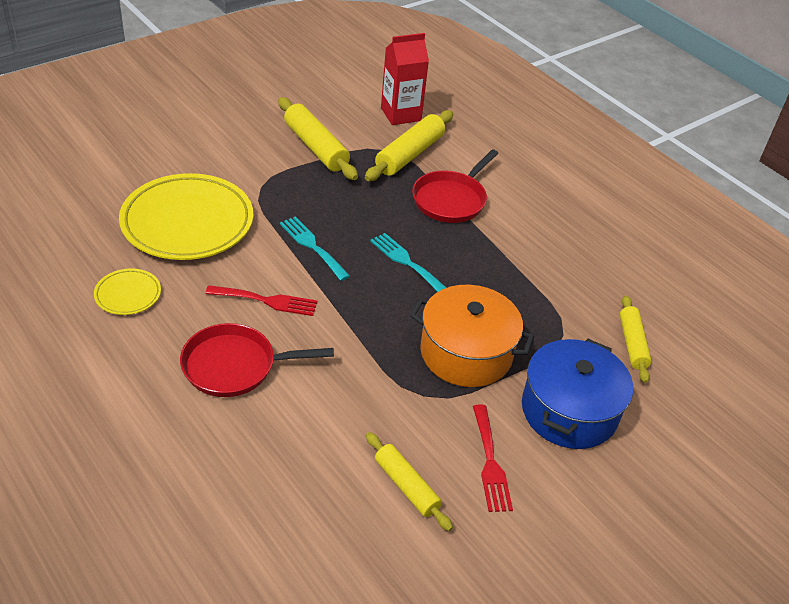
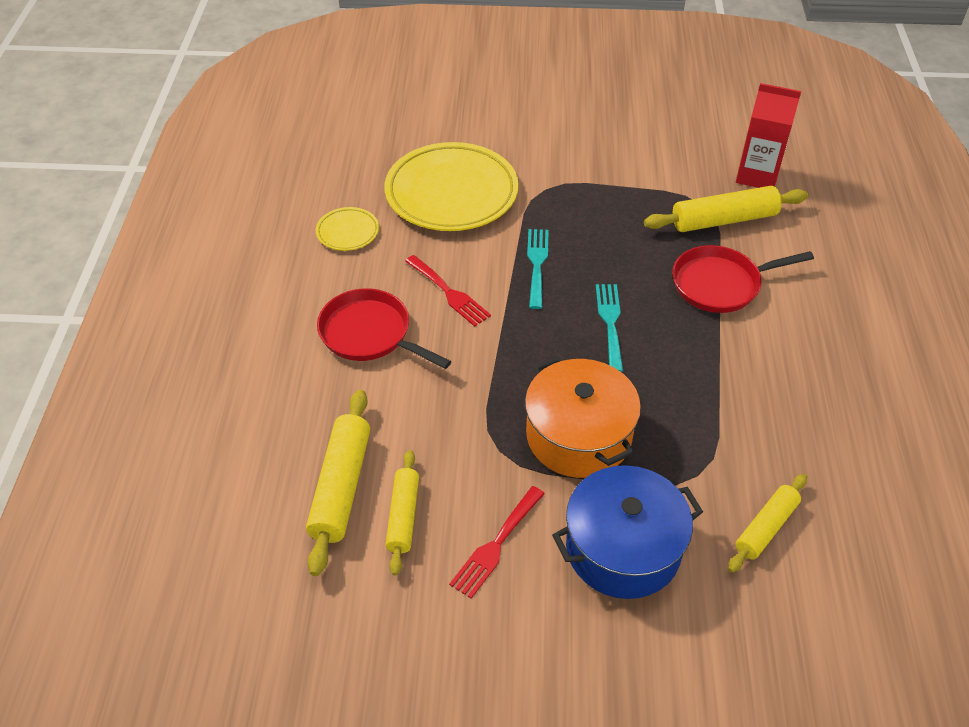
camera: 45 degrees right, 5 degrees up
(316, 147) = (635, 173): yellow rolling pin -> yellow rolling pin (341, 487)

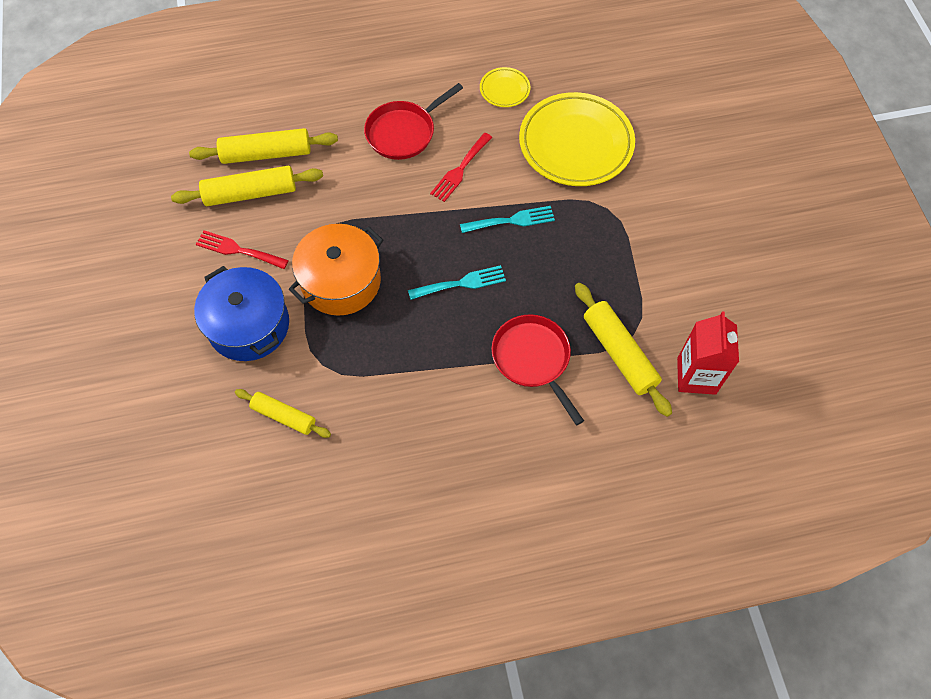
camera: 75 degrees right, 15 degrees up
(370, 334) = (403, 132): red pan -> red pan turned 150 degrees counterclockwise
(403, 516) = (250, 193): yellow rolling pin -> yellow rolling pin, size x1.55

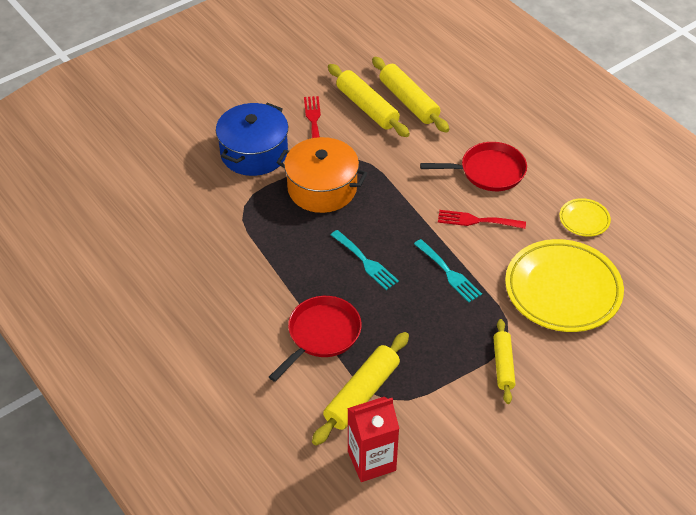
camera: 65 degrees right, 15 degrees down
(284, 416) = (191, 201): yellow rolling pin -> yellow rolling pin (503, 365)
(403, 132) = (488, 171): red pan -> red pan turned 150 degrees clockwise

